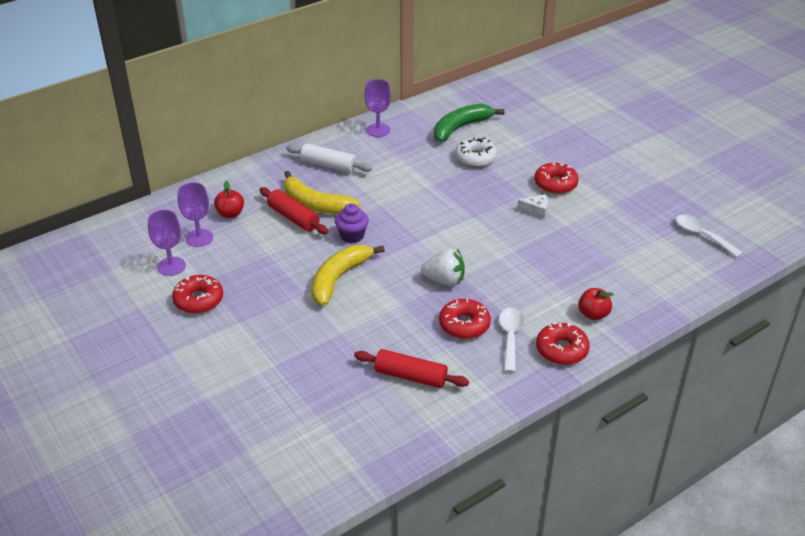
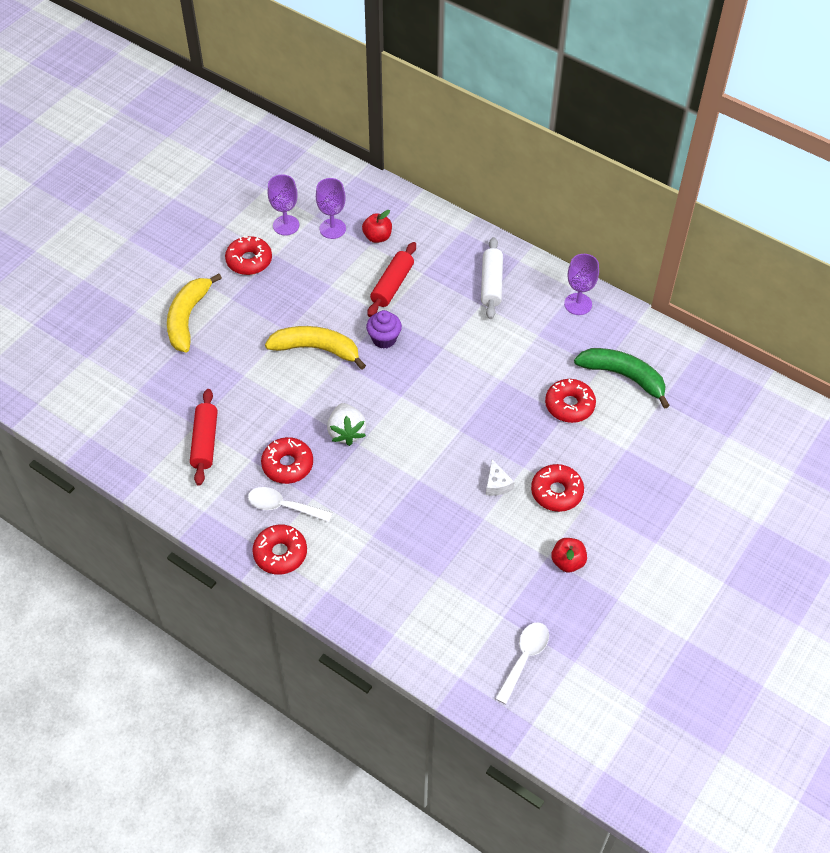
camera: 70 degrees right, 15 degrees up
(315, 204) = (421, 295): yellow banana -> yellow banana (187, 318)
(475, 158) = (569, 405): white donut -> red donut
(510, 337) = (283, 506): white spoon -> white spoon turned 150 degrees counterclockwise
(593, 314) = (343, 571): red apple -> red apple (567, 562)

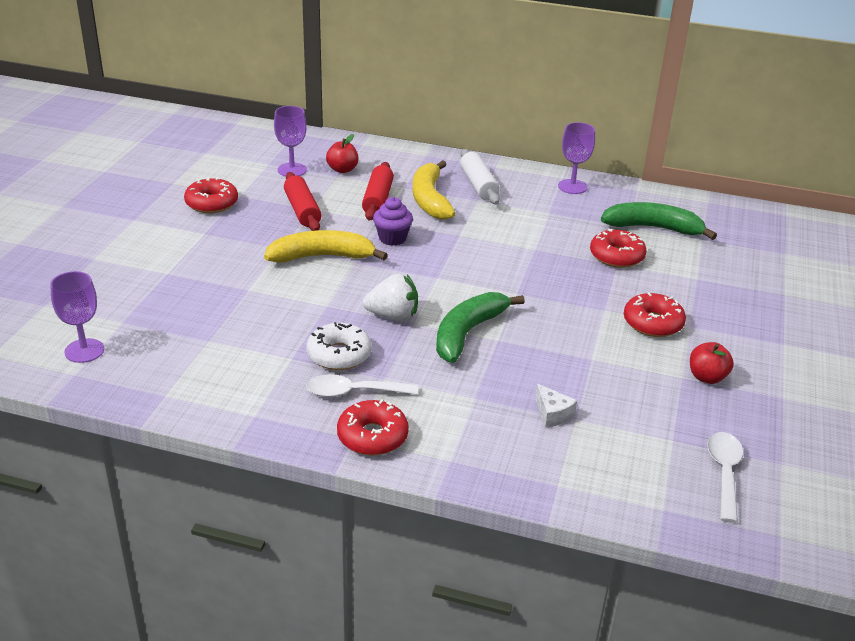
camera: 20 degrees left, 20 degrees down
(187, 318) = (159, 255): yellow banana -> yellow banana (430, 199)
(205, 442) = (227, 352): red rolling pin -> red rolling pin (302, 210)
(286, 225) = (240, 174): purple goblet -> purple goblet (84, 351)
(287, 465) = (339, 355): red donut -> white donut
(346, 432) = (393, 315): white strawberry -> white strawberry turned 60 degrees counterclockwise
(397, 466) = (467, 333): none -> green banana
(497, 484) = (586, 328): white cheese -> white cheese (552, 414)

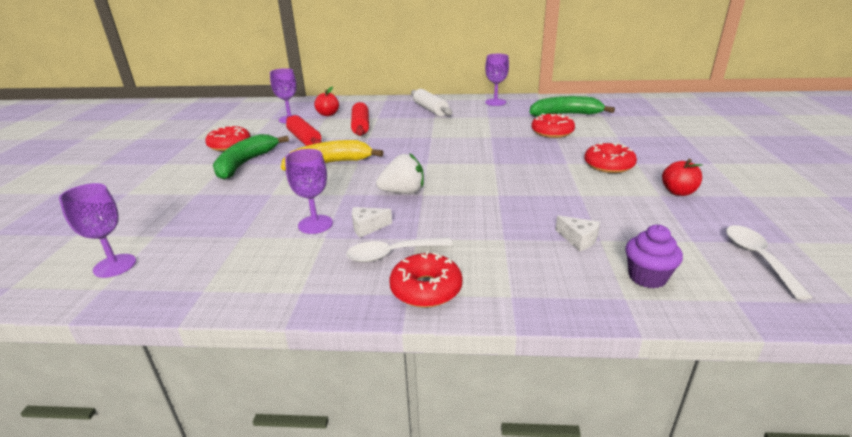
camera: 10 degrees left, 5 degrees down
(286, 340) = (315, 224): none -> purple goblet
(339, 355) = (367, 227): white donut -> white cheese
(392, 238) = (381, 145): purple cupcake -> purple cupcake (647, 277)
(430, 199) = (399, 121): yellow banana -> none
(467, 333) = (471, 194): green banana -> green banana (245, 163)

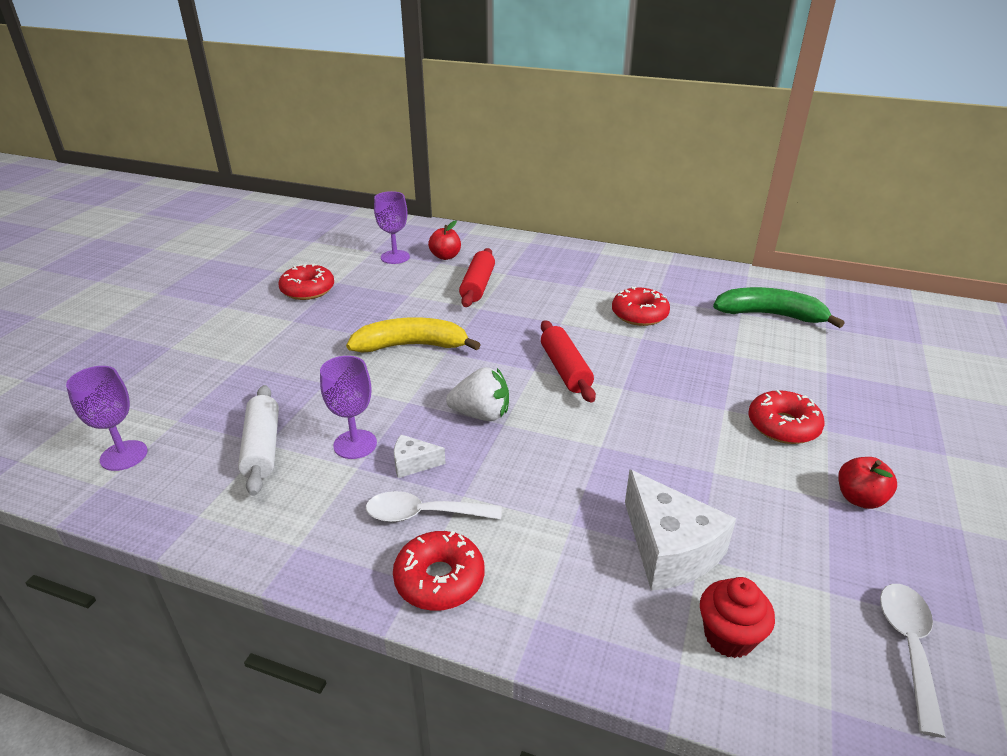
camera: 15 degrees right, 5 degrees up
(245, 163) = (314, 325): green banana -> none
(304, 139) = (399, 297): red rolling pin -> red rolling pin (565, 369)
(430, 109) = (582, 271): white rolling pin -> white rolling pin (262, 447)
(495, 102) = (680, 272): purple goblet -> none
(552, 132) = (733, 346): red donut -> red donut (639, 314)
(578, 239) = (669, 549): white cheese -> white cheese, size x2.02
(647, 277) = (729, 636): purple cupcake -> red cupcake

